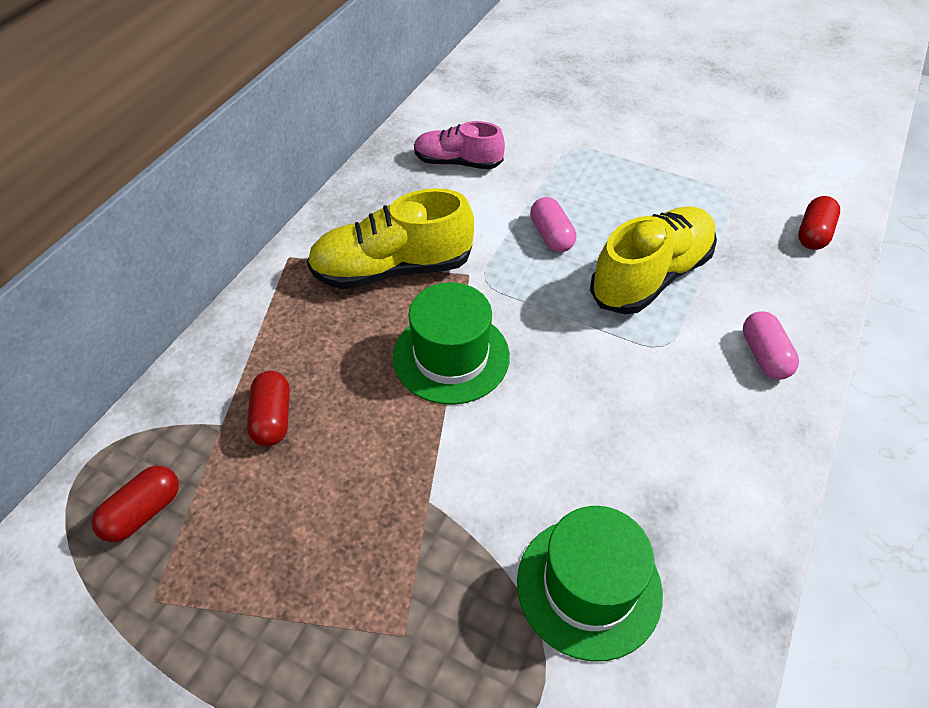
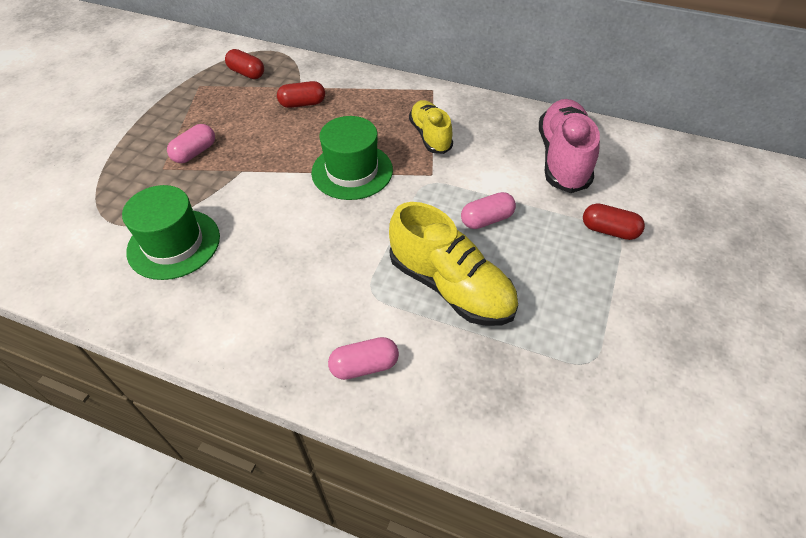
camera: 85 degrees right, 0 degrees up
(369, 582) = (195, 152): none -> pink capsule
(392, 269) = (430, 136): yellow shoe -> yellow shoe, size x0.64
(457, 162) = (562, 158): pink shoe -> pink shoe, size x1.57
(813, 234) = (545, 439): red capsule -> red capsule (609, 230)

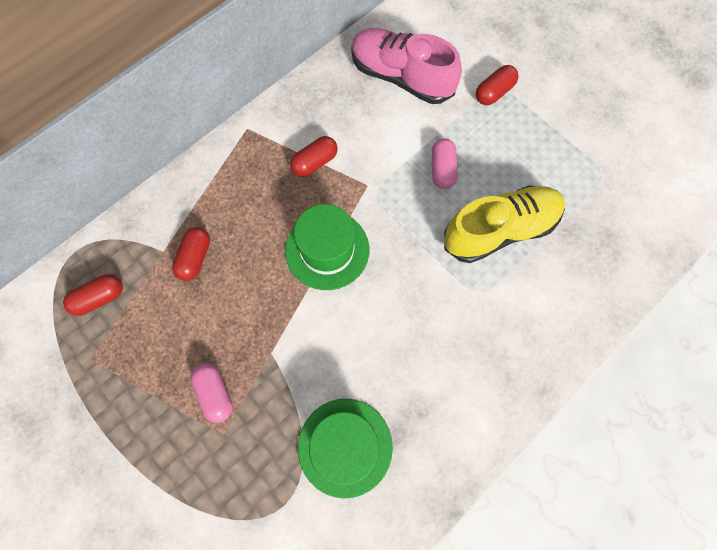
camera: 65 degrees left, 20 degrees up
(364, 366) = (548, 325): pink capsule -> none
(430, 136) = (314, 162): yellow shoe -> red capsule

